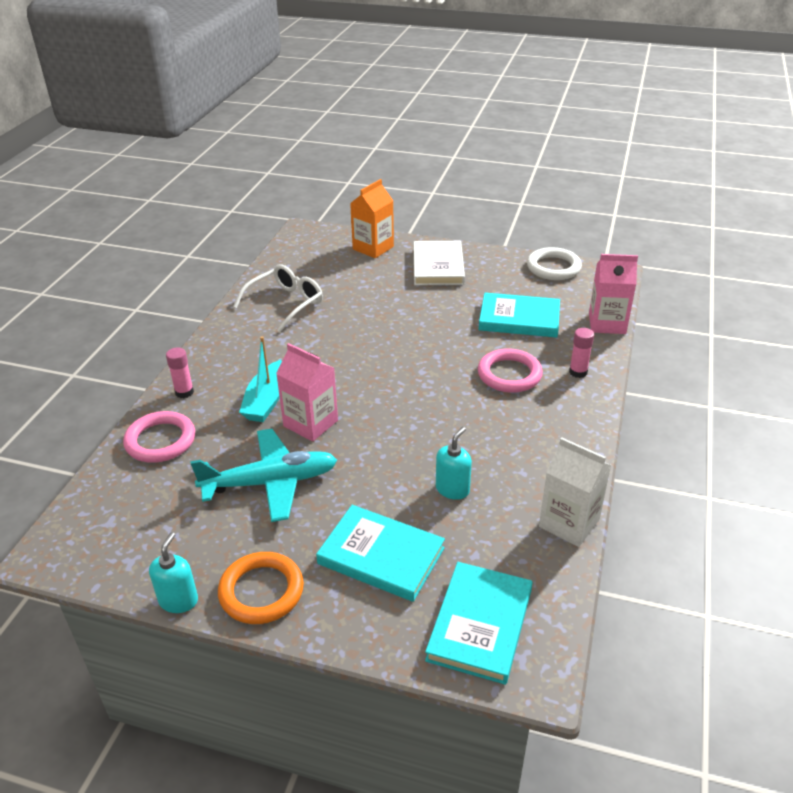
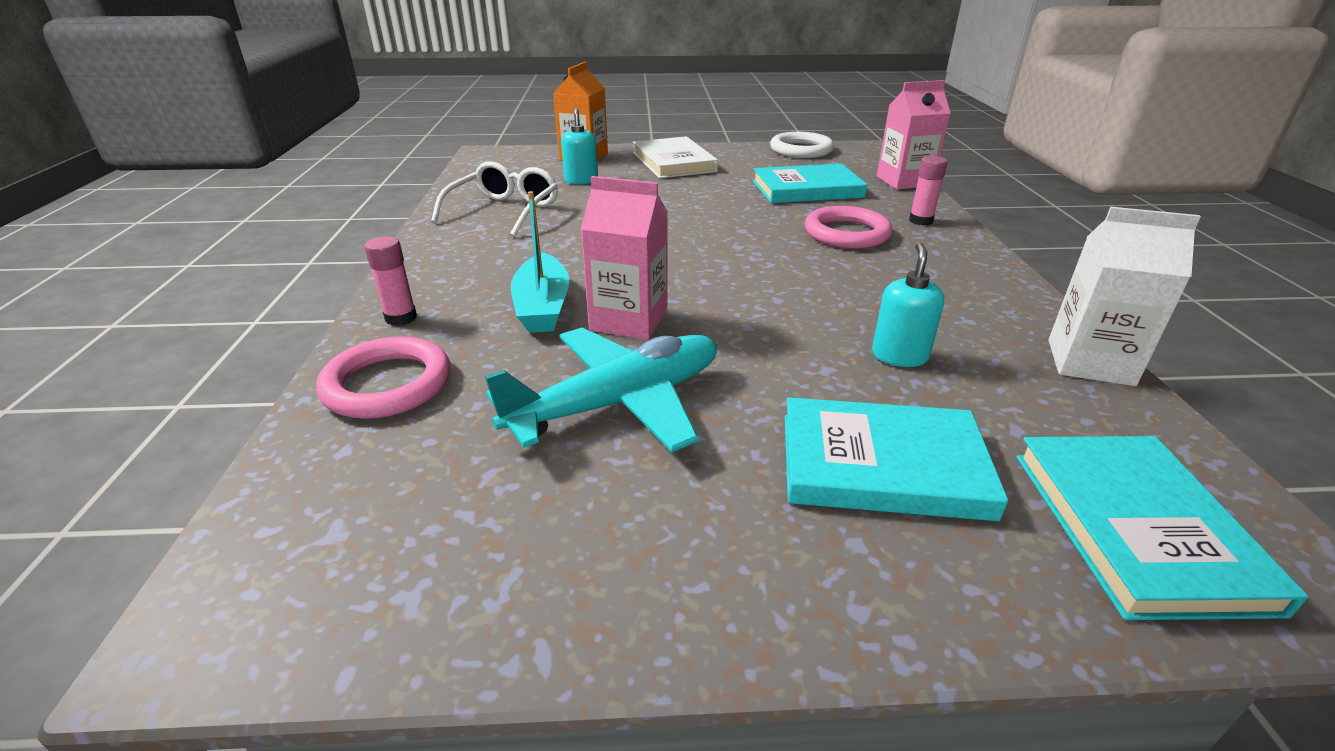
camera: 20 degrees left, 5 degrees down
(178, 600) = (560, 648): turquoise soap dispenser -> turquoise soap dispenser (581, 180)
(261, 591) = (723, 579): orange ring -> none

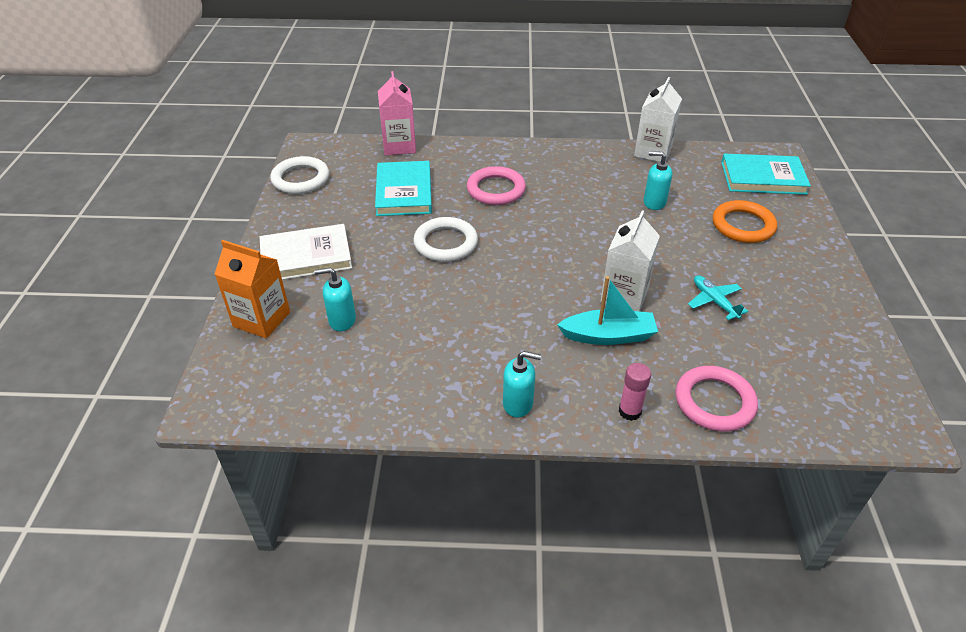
camera: 85 degrees left, 10 degrees up
(442, 255) = (518, 404): none -> turquoise soap dispenser
(505, 211) = (416, 371): white glasses -> none
(618, 403) = (714, 301): turquoise plane -> turquoise plane, size x0.51
(629, 320) = (624, 295): pink carton -> white carton
(715, 212) = (445, 243): none -> white ring
(882, 465) = (743, 225): turquoise book -> orange ring
(920, 221) = (478, 156): pink glue stick -> none

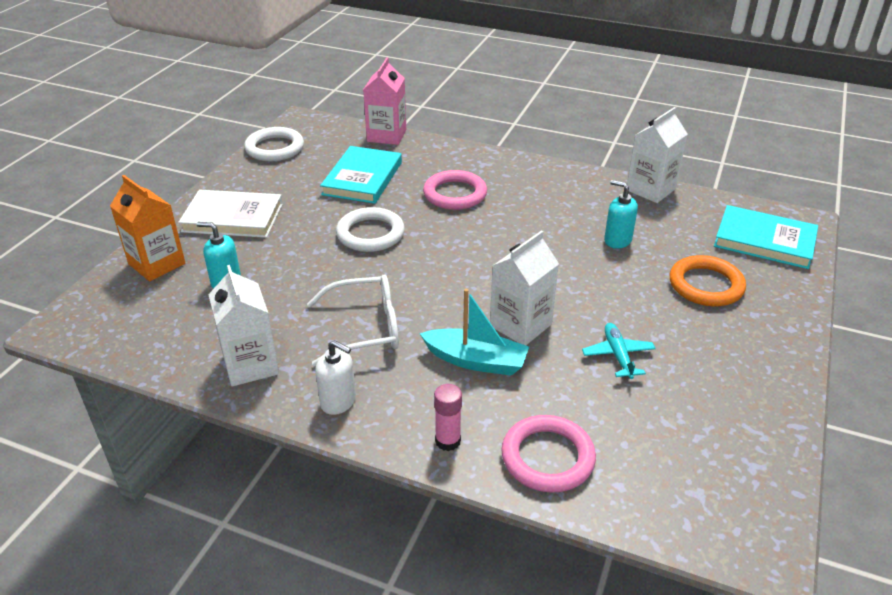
camera: 20 degrees right, 5 degrees down
(418, 392) = (251, 365): none -> white carton
(498, 332) = (366, 328): none -> white glasses
(518, 404) = (338, 401): turquoise soap dispenser -> white soap dispenser

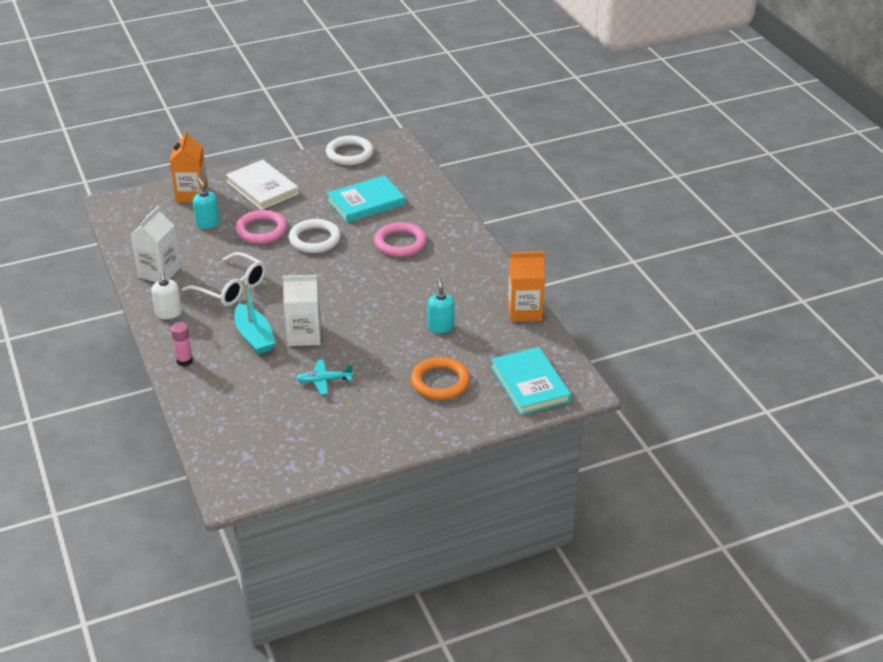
camera: 45 degrees right, 0 degrees up
(386, 135) = (428, 180): pink carton -> none
(547, 457) = (212, 397): pink ring -> pink ring (261, 230)
(618, 355) = (323, 381): turquoise plane -> turquoise plane turned 135 degrees counterclockwise
(650, 189) = (524, 311): white carton -> orange carton

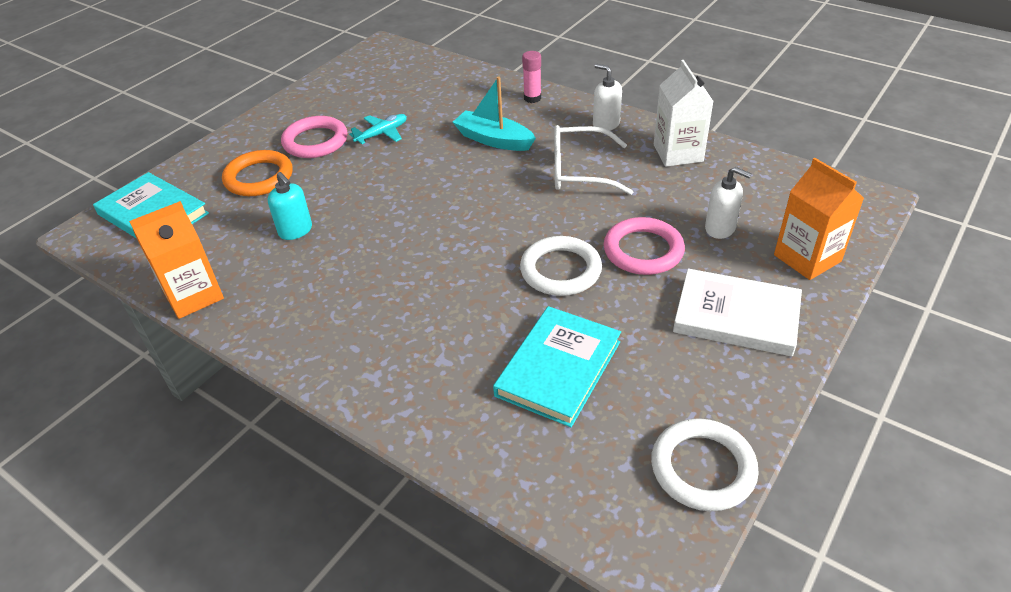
camera: 150 degrees right, 5 degrees up
(207, 223) = (720, 228): turquoise soap dispenser -> white soap dispenser
(304, 335) = (444, 161): white carton -> none
(400, 243) = (439, 320): pink ring -> pink ring (315, 141)

